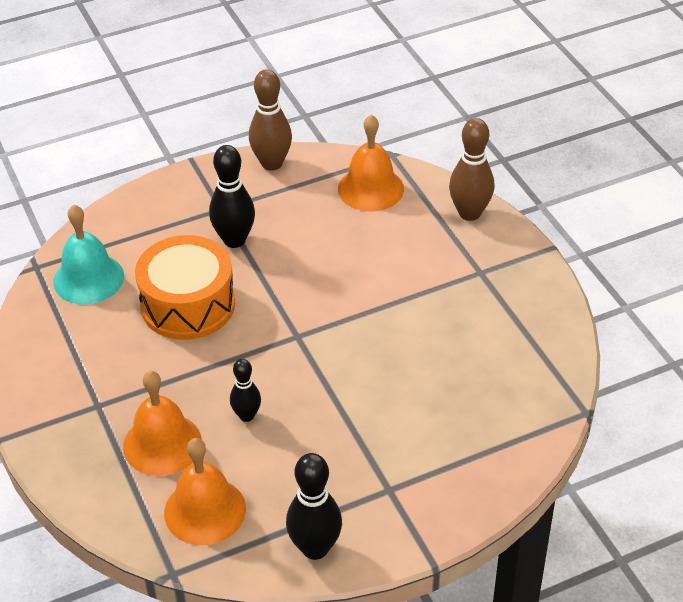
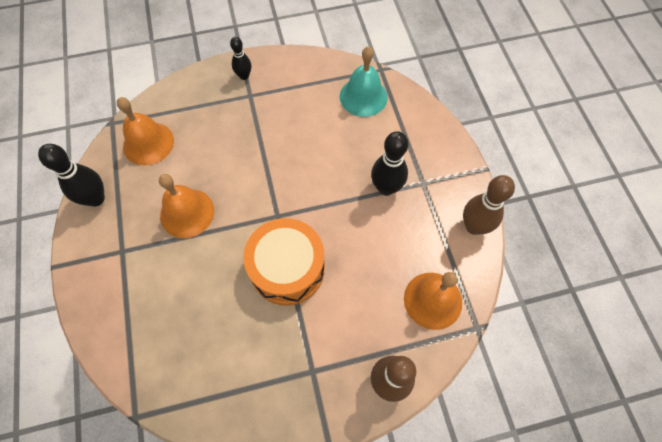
camera: 100 degrees right, 20 degrees up
(162, 444) = (207, 126): orange bell -> orange bell (187, 213)
(188, 304) = (325, 151): orange drum -> orange drum (287, 268)
(246, 415) = (214, 175): black bowling pin -> black bowling pin (244, 76)

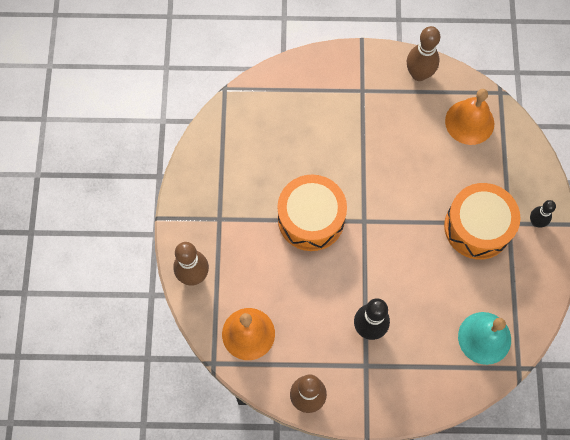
camera: 105 degrees right, 5 degrees up
(96, 199) = (419, 74): black bowling pin -> brown bowling pin
(187, 213) = (386, 146): orange bell -> none
(260, 118) = (477, 227): none -> orange drum

